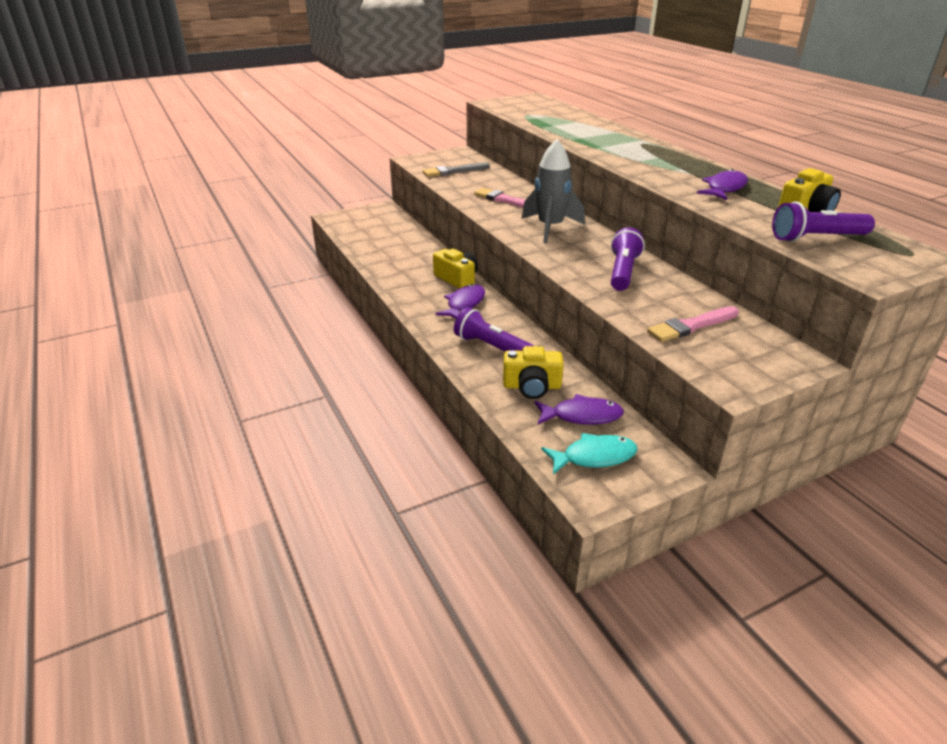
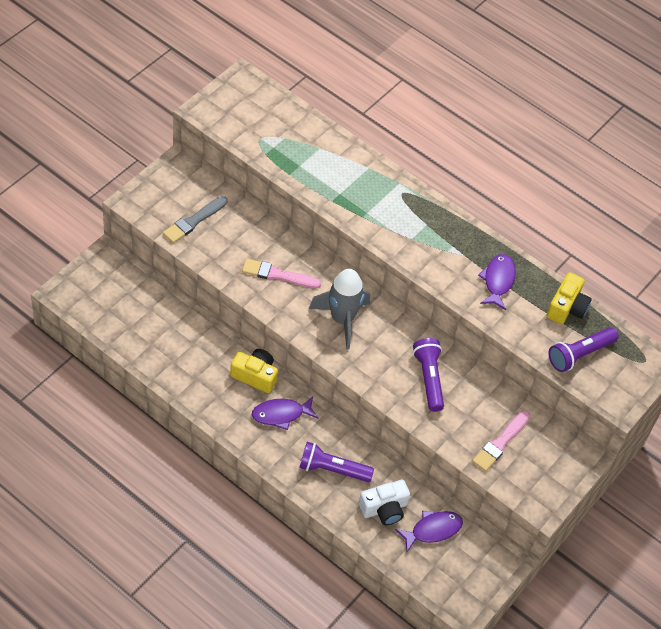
camera: 30 degrees left, 20 degrees up
(464, 304) = (281, 414): purple fish -> purple fish turned 105 degrees counterclockwise
(532, 386) = (384, 509): yellow camera -> white camera
(594, 457) = (455, 569): turquoise fish -> none

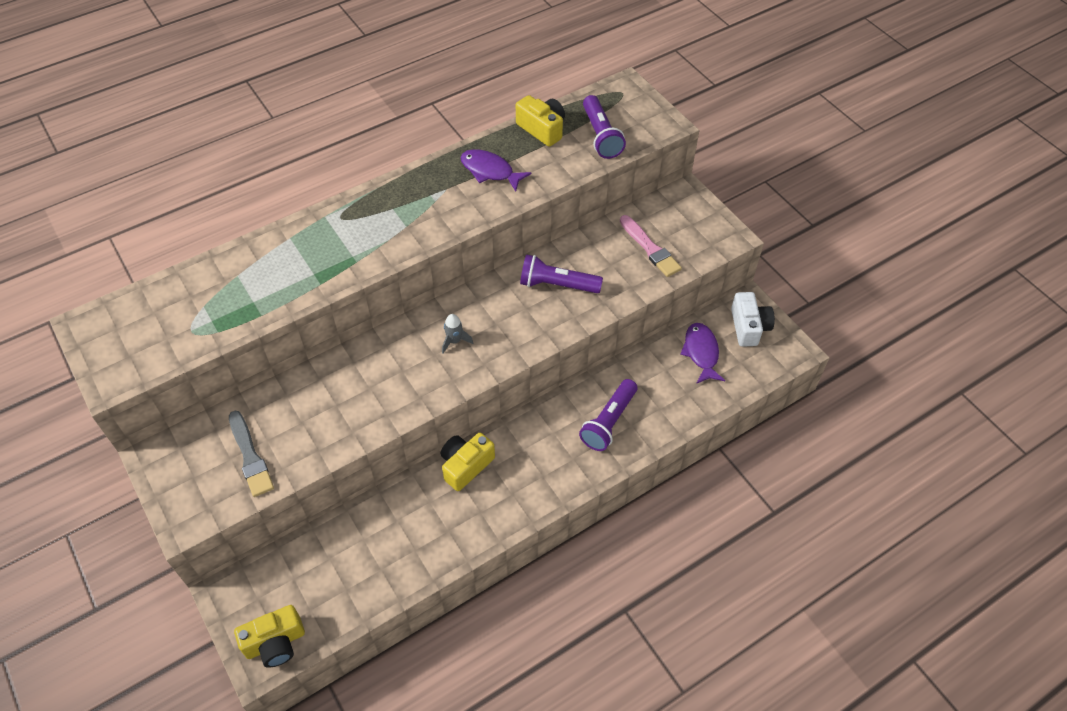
camera: 65 degrees left, 0 degrees up
(78, 297) = (275, 643): none -> yellow camera
(278, 275) = (369, 387): pink brush -> none
(281, 414) = (525, 453): purple fish -> none
(342, 319) = (455, 341): grey rocket -> grey rocket, size x0.45
(384, 509) = (667, 387): white camera -> white camera (749, 327)

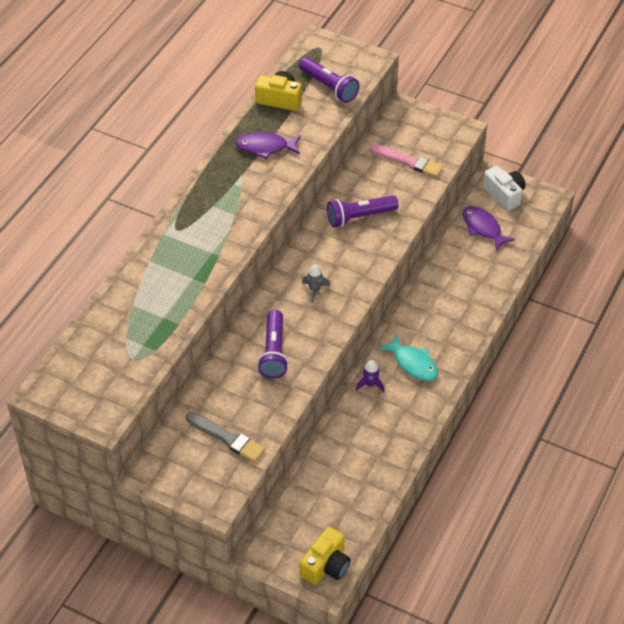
camera: 30 degrees left, 5 degrees down
(466, 466) = (370, 384): yellow camera -> purple rocket
(524, 465) = (413, 363): none -> turquoise fish
(608, 422) = (452, 306): purple flashlight -> purple flashlight (273, 352)

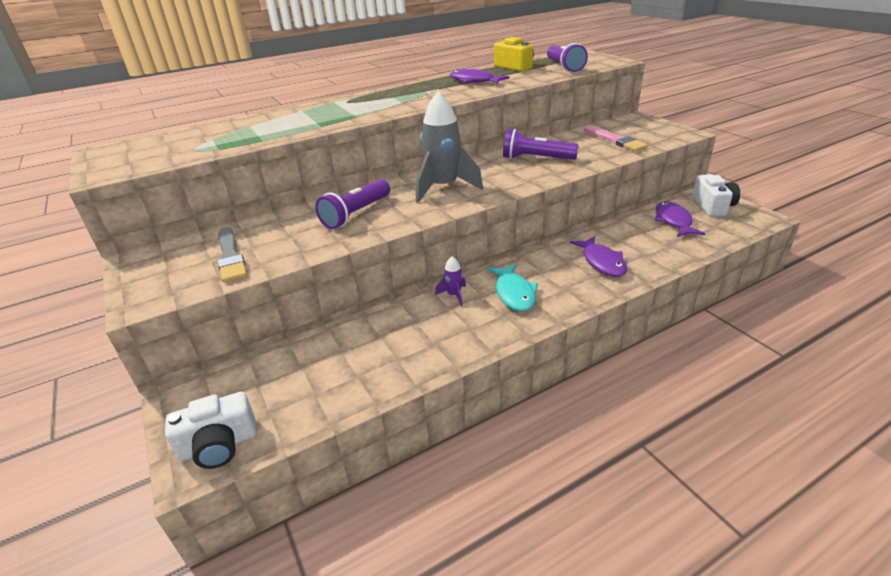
camera: 35 degrees right, 15 degrees down
(314, 290) = (444, 188): grey rocket -> grey rocket, size x2.23
(326, 565) = (219, 445): yellow camera -> white camera
(455, 302) = (602, 262): none -> purple fish

